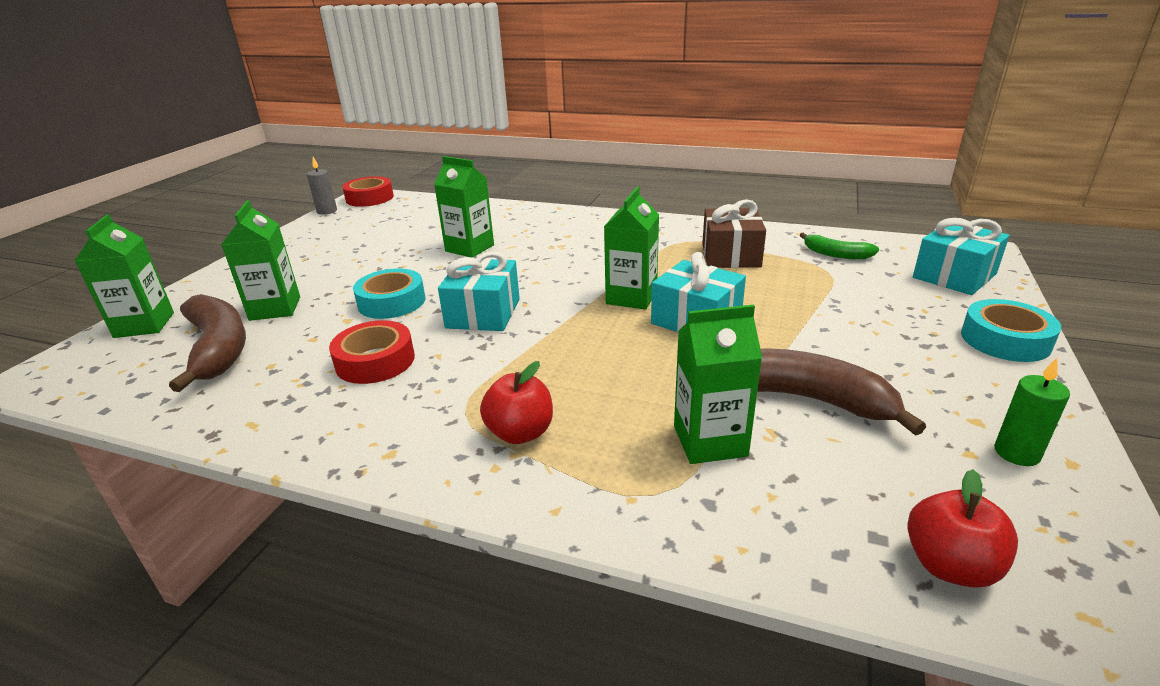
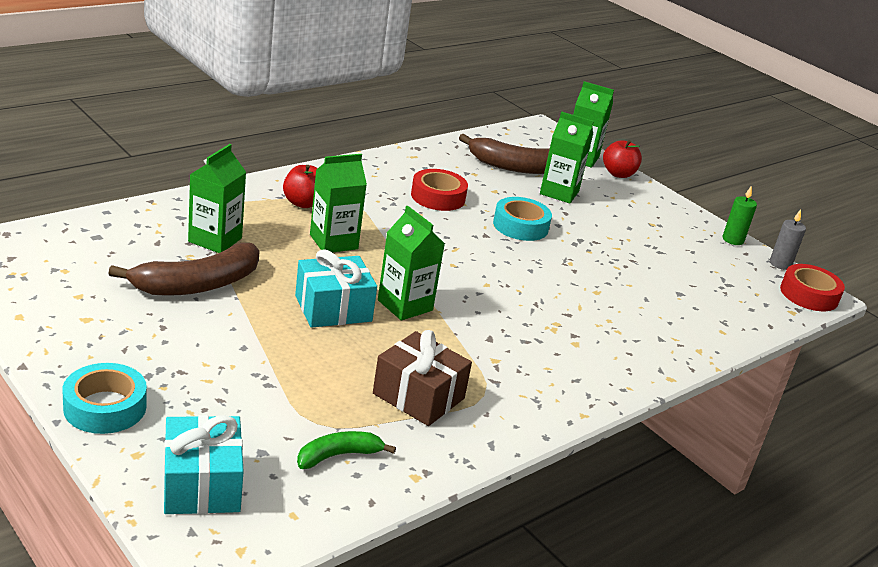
camera: 115 degrees right, 0 degrees up
(469, 248) = (597, 288): green carton -> green carton (333, 242)
(483, 313) = (458, 246): turquoise gift -> none
(950, 565) = (58, 239): red apple -> red apple (618, 174)
(1016, 453) = (53, 308): green candle -> green candle (733, 240)

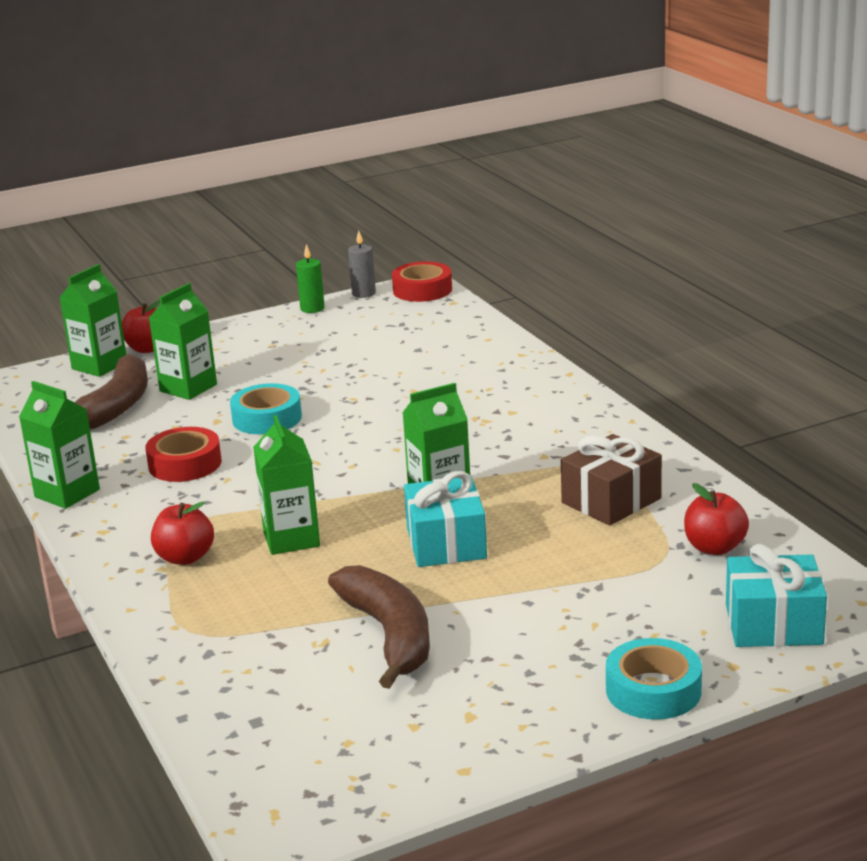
camera: 70 degrees left, 5 degrees down
(215, 240) = (277, 624): green carton -> green carton (67, 493)
(339, 455) = (714, 548): green banana -> red apple

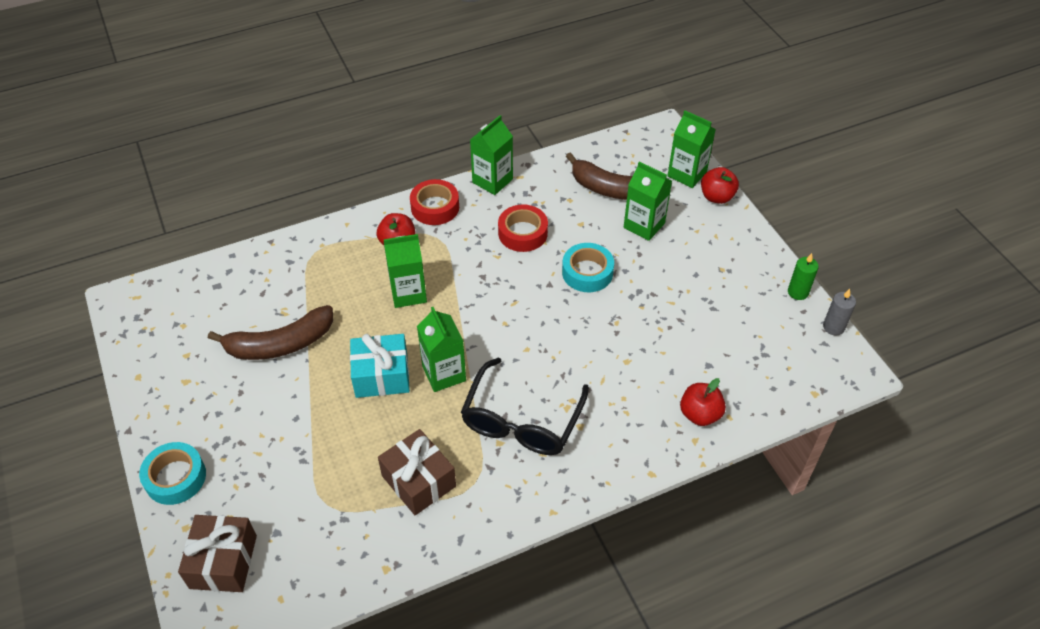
camera: 90 degrees right, 25 degrees up
(422, 290) = (844, 371): red tape -> red tape (435, 207)
(509, 445) = (521, 420): none -> black glasses
(714, 548) = (333, 541): red apple -> red apple (700, 414)
(773, 624) = (223, 562): turquoise gift -> brown gift

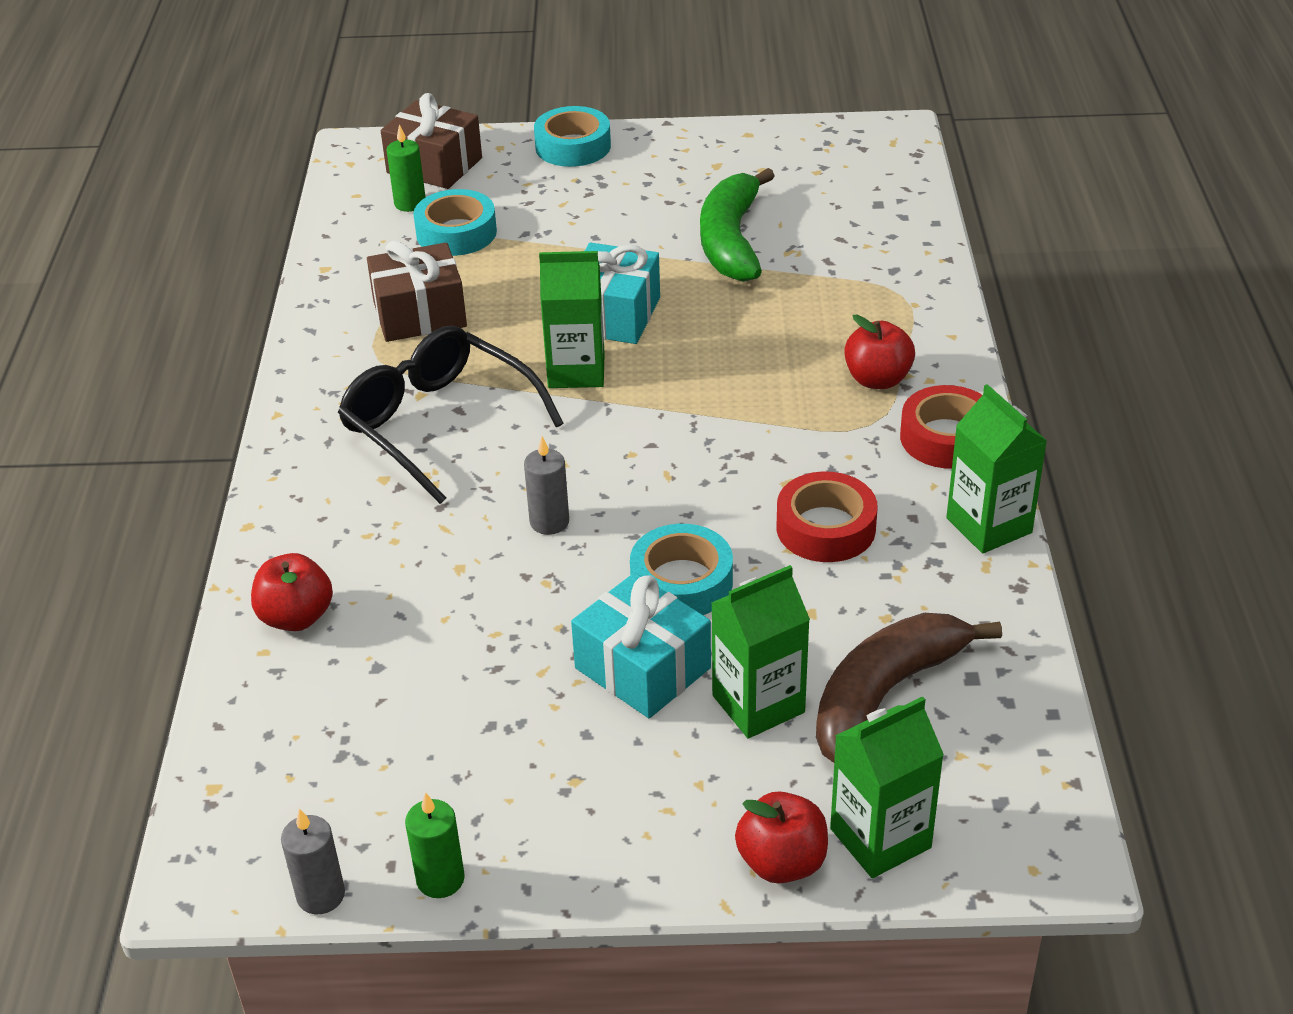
camera: 115 degrees right, 10 degrees down
(280, 344) = (731, 240): brown banana -> green banana
(283, 553) = (410, 203): none -> green candle
(315, 503) = (456, 233): none -> turquoise tape
(408, 293) = (758, 369): green carton -> none
(574, 337) = (549, 522): none -> grey candle
(648, 268) = (642, 668): none -> turquoise gift

